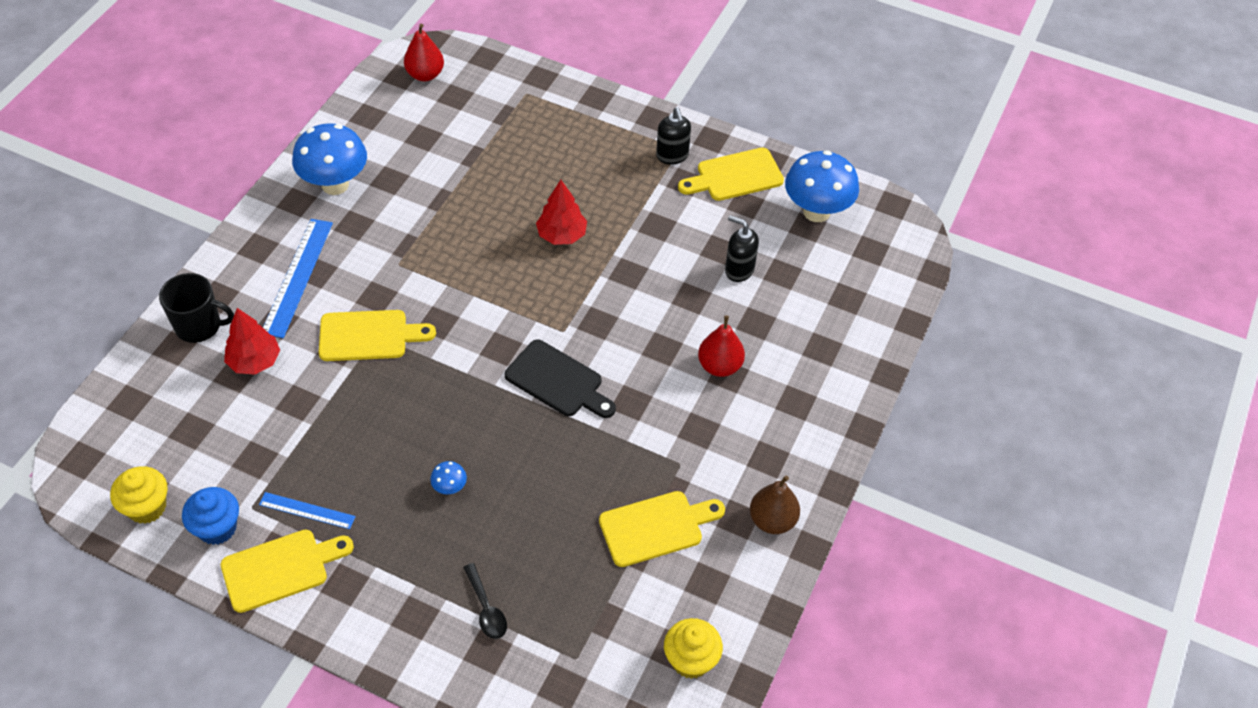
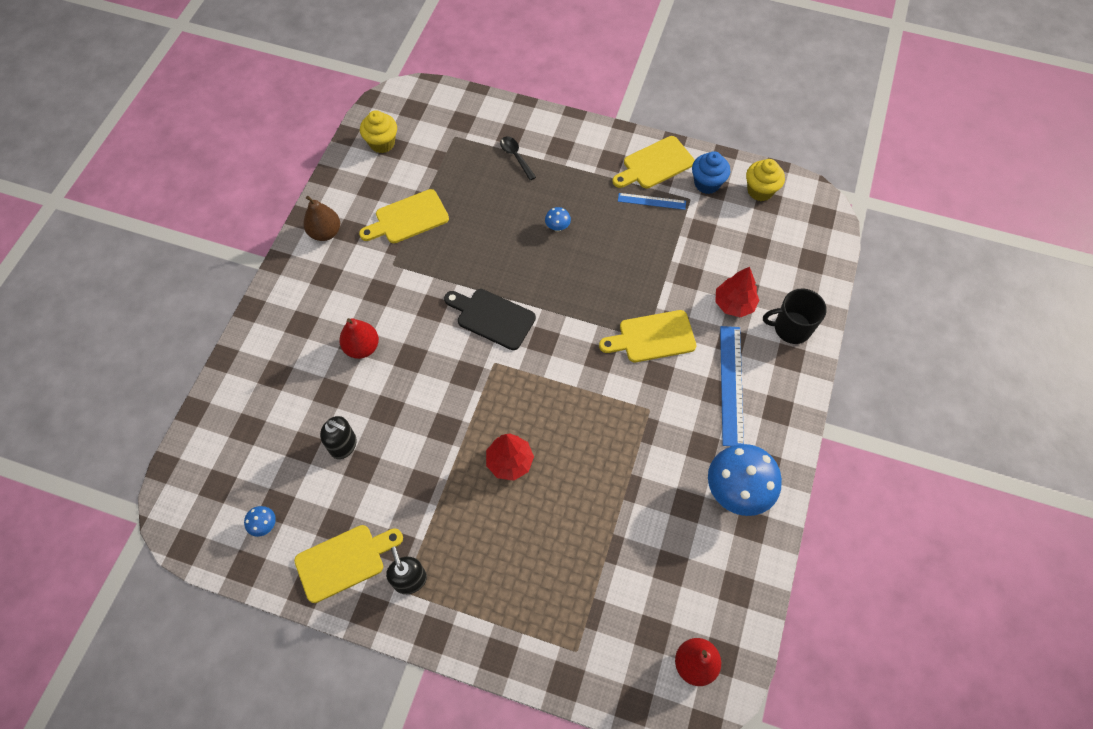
camera: 175 degrees right, 10 degrees up
(816, 212) = (265, 525): blue mushroom -> blue mushroom, size x0.42

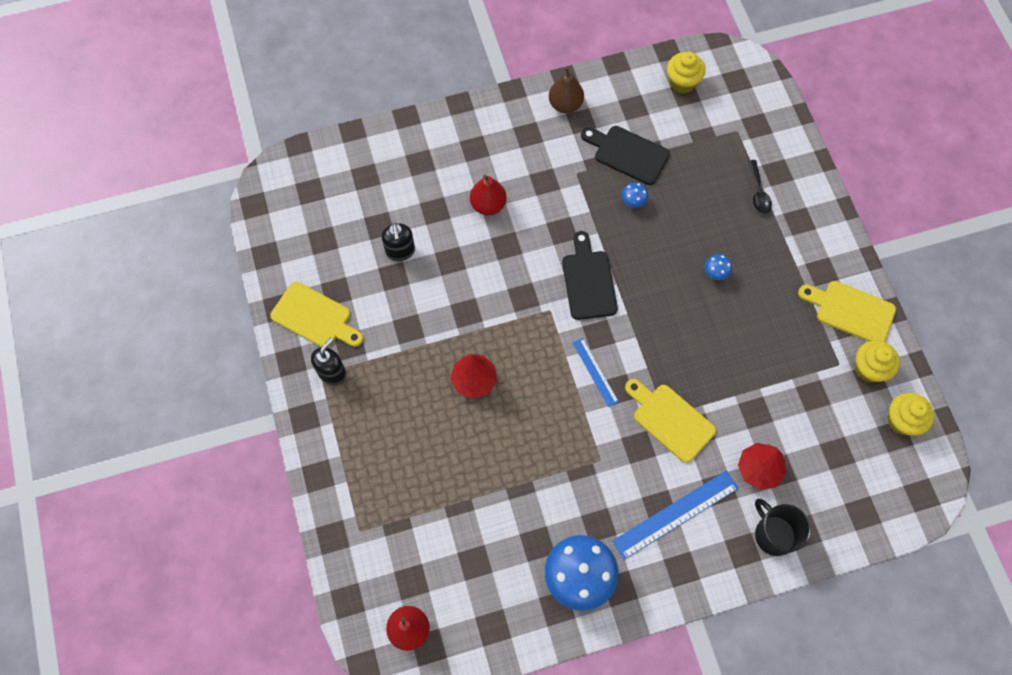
camera: 55 degrees right, 5 degrees up
(265, 525) = (303, 244): blue mushroom -> blue mushroom (633, 202)
(408, 218) = (628, 154): yellow cutting board -> black cutting board
(516, 157) = (758, 192): black spoon -> black spoon turned 150 degrees clockwise
(651, 201) = (808, 333): blue ruler -> blue ruler (595, 372)
(707, 183) = (869, 369): blue cupcake -> yellow cupcake

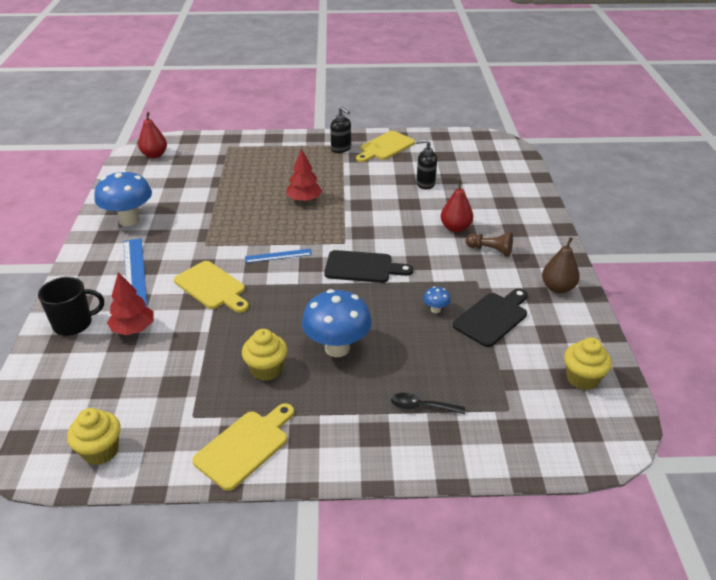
camera: 105 degrees right, 30 degrees down
(520, 167) = (490, 250): none -> brown pawn
(670, 420) = (212, 287): yellow cutting board -> yellow cutting board turned 75 degrees clockwise
(715, 273) = (337, 348): blue mushroom -> blue mushroom, size x2.36
(869, 369) = (172, 441): yellow cupcake -> yellow cupcake (266, 369)

